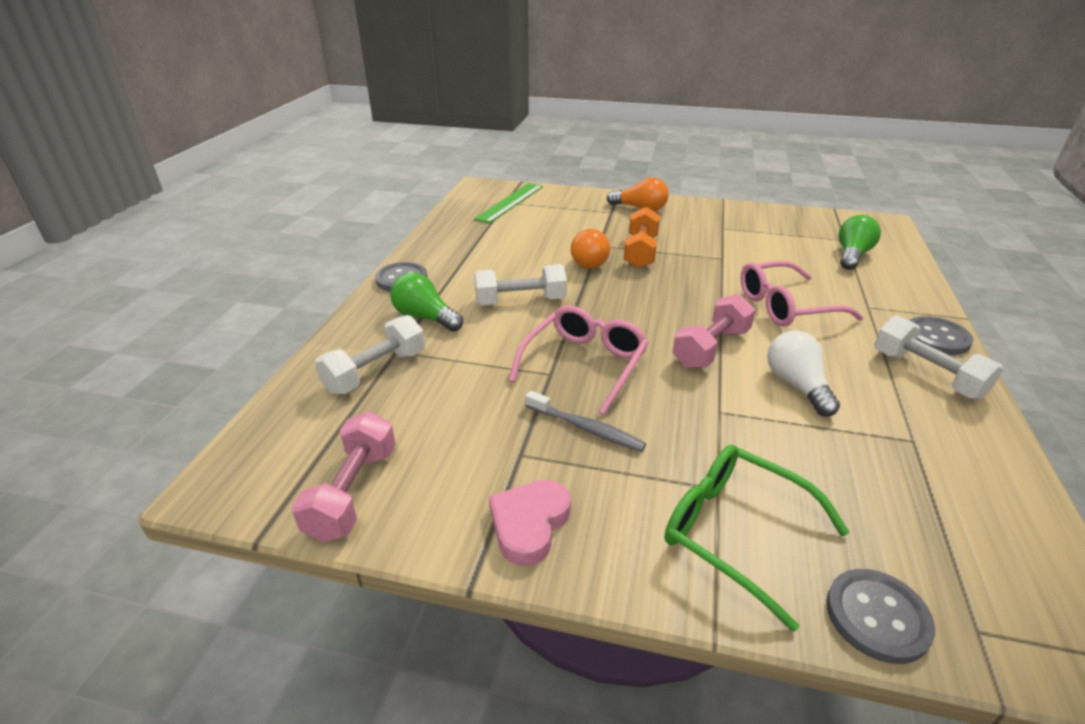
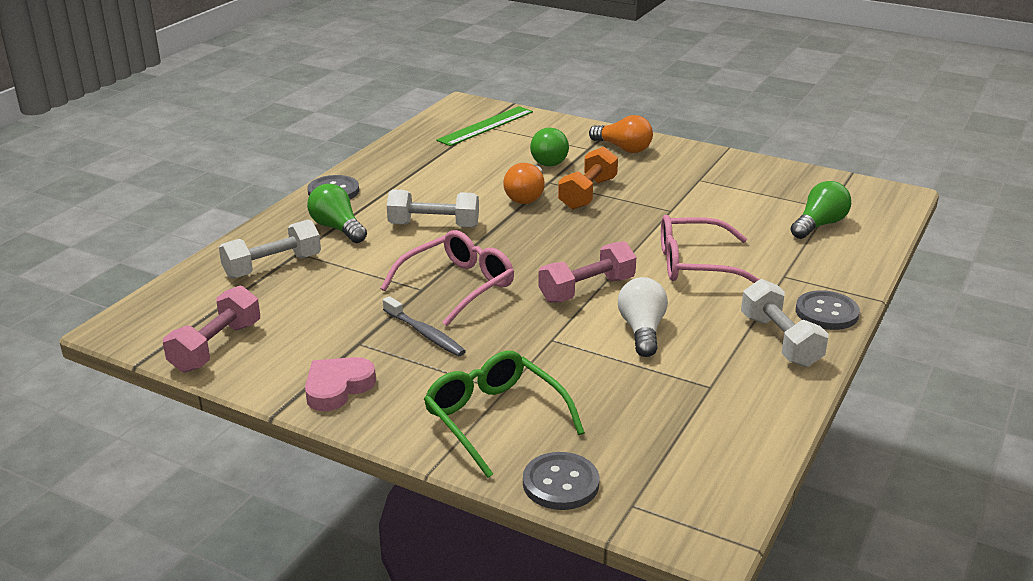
camera: 15 degrees right, 5 degrees down
(586, 225) = (550, 159): none -> green light bulb

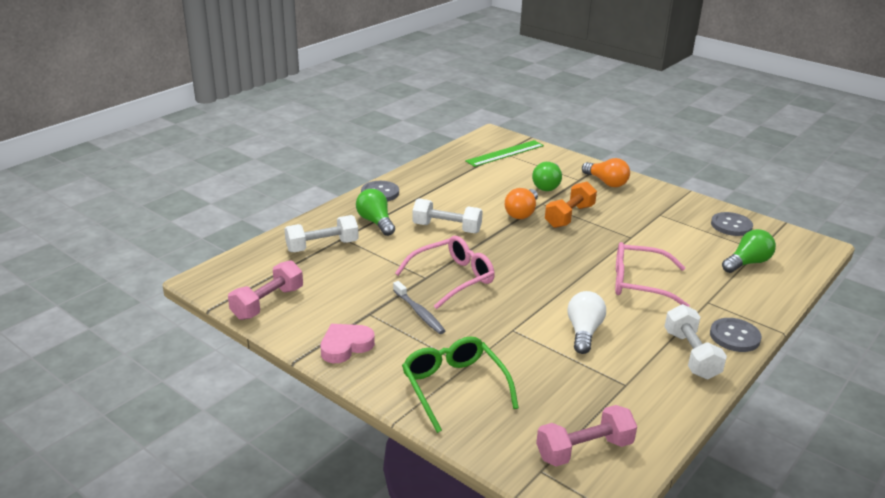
camera: 10 degrees right, 0 degrees up
(560, 483) = (491, 445): grey button -> grey button (731, 225)
(587, 290) = (549, 293): pink dumbbell -> pink dumbbell (584, 450)

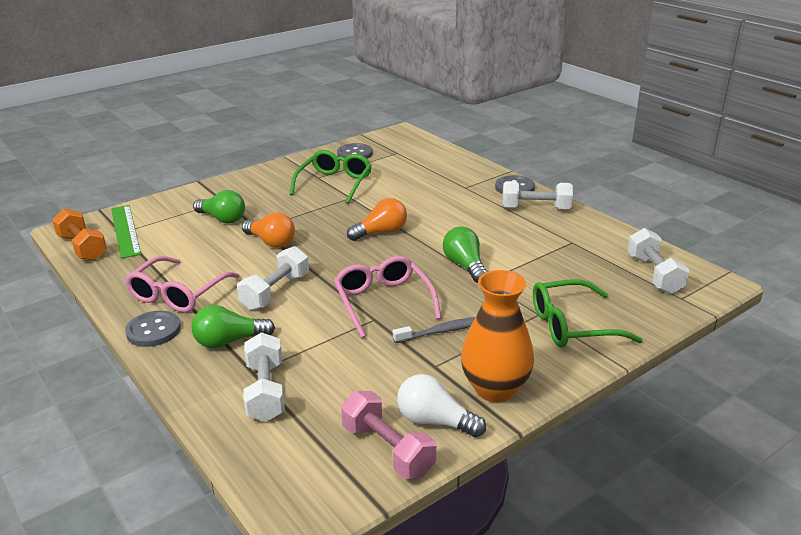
camera: 75 degrees left, 0 degrees up
(345, 346) = (495, 389): pink heart -> orange vase
(569, 216) = (295, 218): orange dumbbell -> orange dumbbell (82, 247)
(583, 332) = (496, 246): white light bulb -> white light bulb (435, 421)
(584, 450) = (654, 274): pink dumbbell -> white dumbbell
(606, 182) = (240, 189): orange light bulb -> orange light bulb (381, 232)
(639, 283) = (428, 208): pink glasses -> pink glasses (178, 294)
(653, 225) = (335, 183): none -> green glasses
(747, 263) = (415, 161): green light bulb -> green light bulb (465, 266)

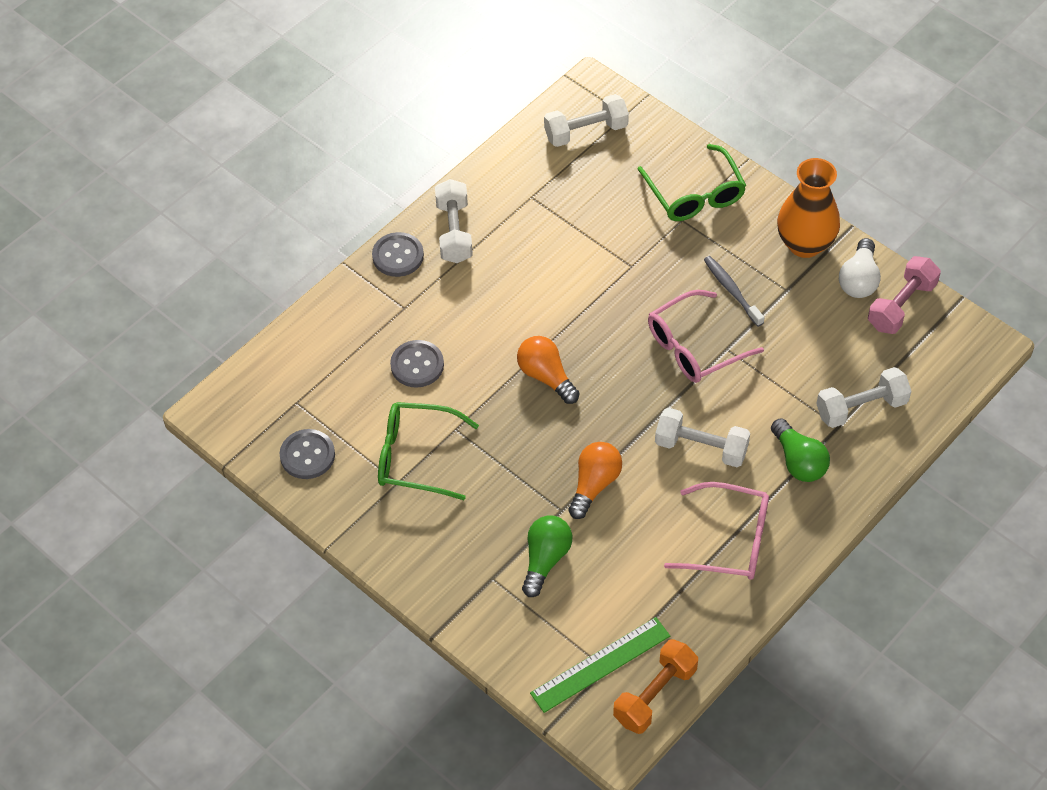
camera: 100 degrees left, 25 degrees up
(153, 330) = (801, 536): grey button -> grey button (417, 365)
(465, 266) = (605, 286): green light bulb -> none

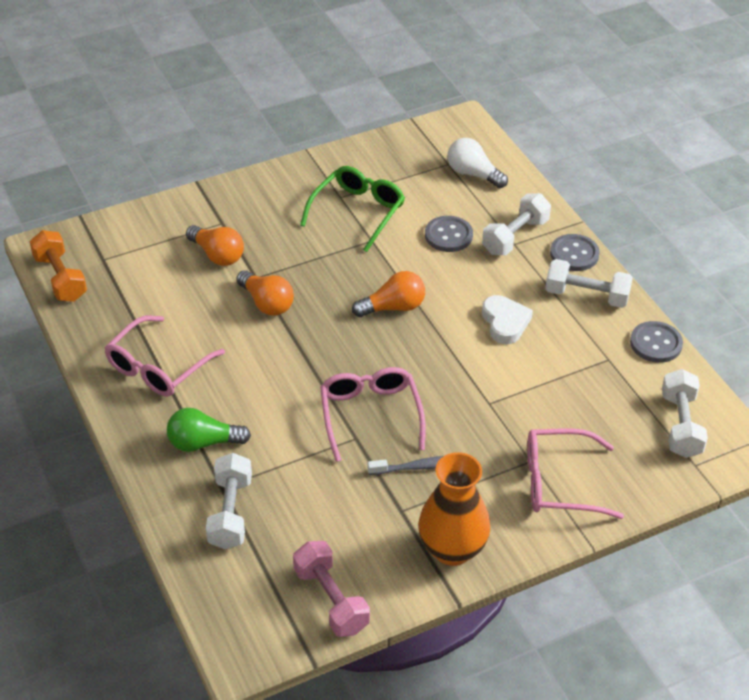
camera: 110 degrees right, 10 degrees down
(307, 455) = (394, 158): grey button -> grey button (656, 343)
(522, 283) = (505, 322): none -> white heart
(545, 560) = (217, 255): green light bulb -> orange light bulb
(600, 664) = (107, 257): green ruler -> none
(695, 195) = (559, 483): green glasses -> pink glasses
(701, 447) = (260, 381): white dumbbell -> white dumbbell (515, 236)
(859, 280) = (383, 577): white light bulb -> white light bulb (473, 174)

